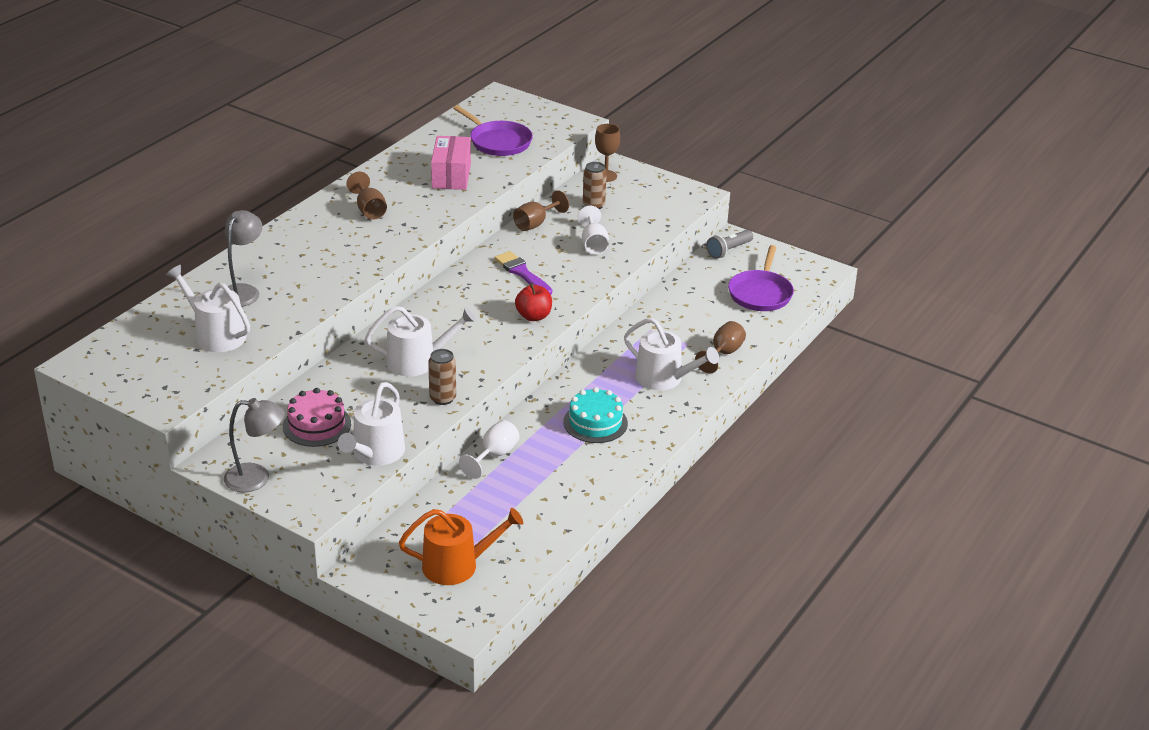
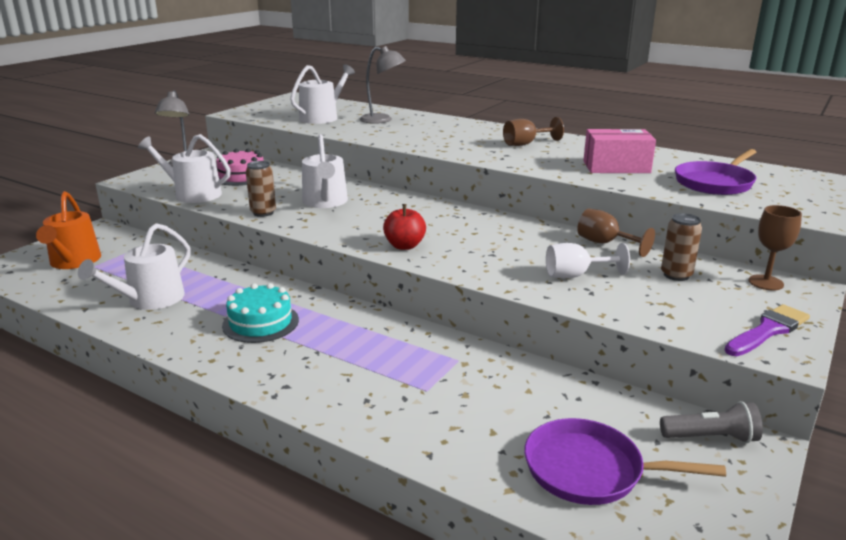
camera: 90 degrees right, 10 degrees down
(494, 455) = (222, 272): white goblet -> none
(522, 273) = (493, 239): purple brush -> purple brush (768, 330)
(664, 378) = (343, 369): white watering can -> white watering can (150, 300)
(723, 354) = (403, 421): brown goblet -> none
(728, 250) = (711, 437): grey flashlight -> grey flashlight turned 135 degrees clockwise

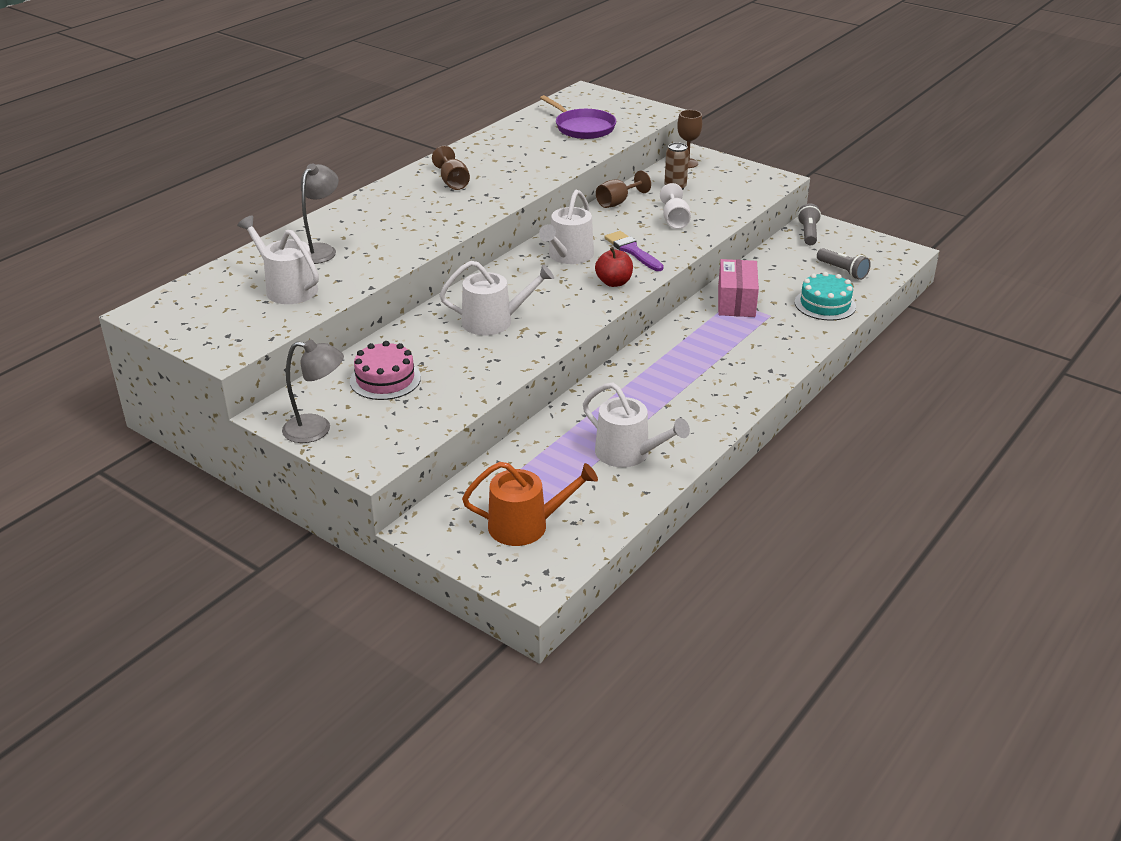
camera: 85 degrees left, 10 degrees up
(193, 194) = (444, 408): white watering can -> white watering can (568, 256)
(260, 322) = (676, 387): turquoise cake -> turquoise cake (825, 304)
(263, 212) = (517, 356): brown can -> none
(589, 470) = (842, 271): purple pan -> grey flashlight
(616, 167) = (535, 154): pink box -> pink box (736, 301)
(768, 330) = (751, 176): purple brush -> purple brush (632, 251)

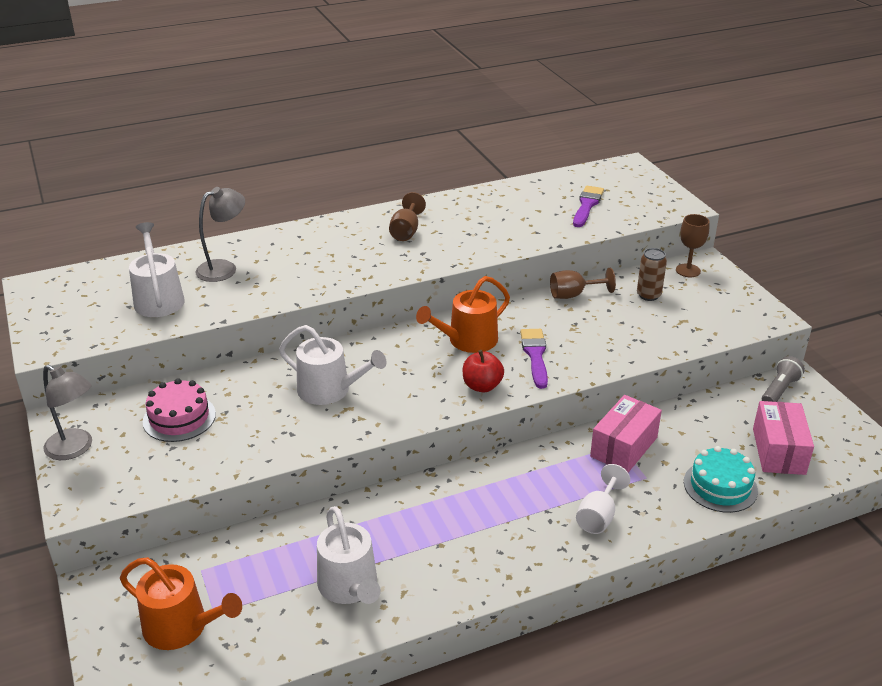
camera: 30 degrees right, 0 degrees up
(568, 256) = (468, 340): white watering can -> orange watering can
(583, 127) = (587, 205): purple pan -> purple brush
(675, 220) = (612, 334): white goblet -> white goblet (598, 516)
(842, 271) = (778, 451): grey flashlight -> pink box

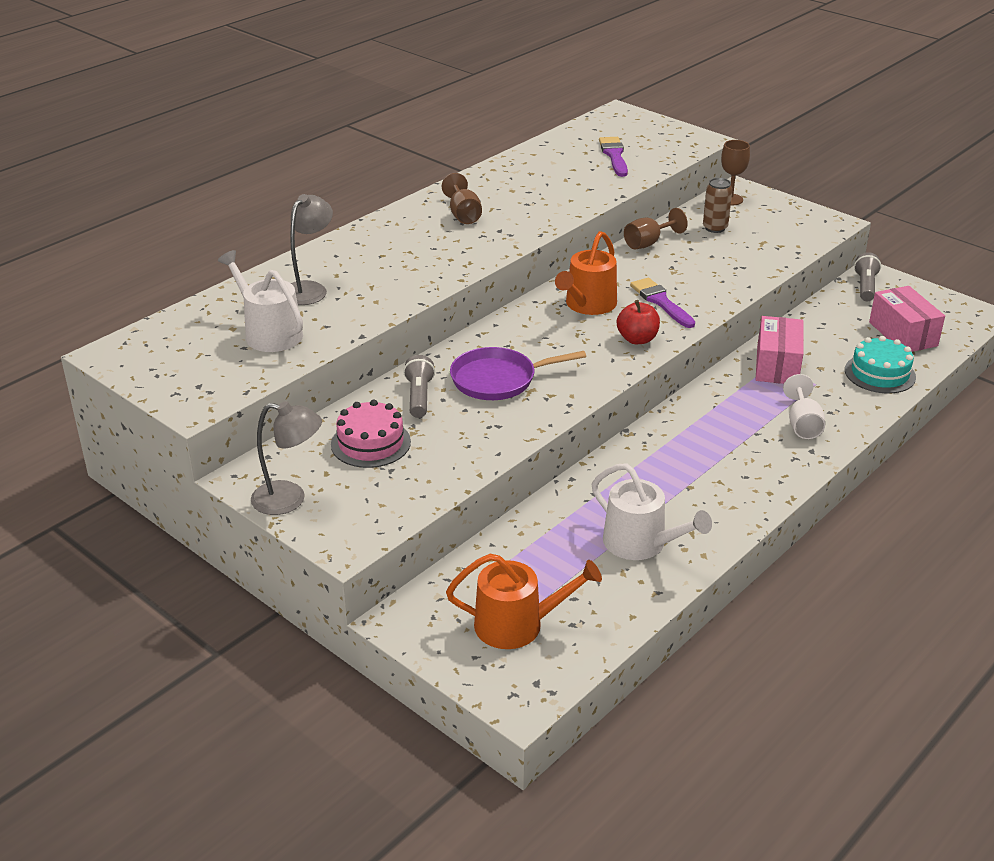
camera: 25 degrees left, 0 degrees up
(253, 387) = (419, 397): none -> grey flashlight
(329, 390) = (497, 380): white watering can -> purple pan

